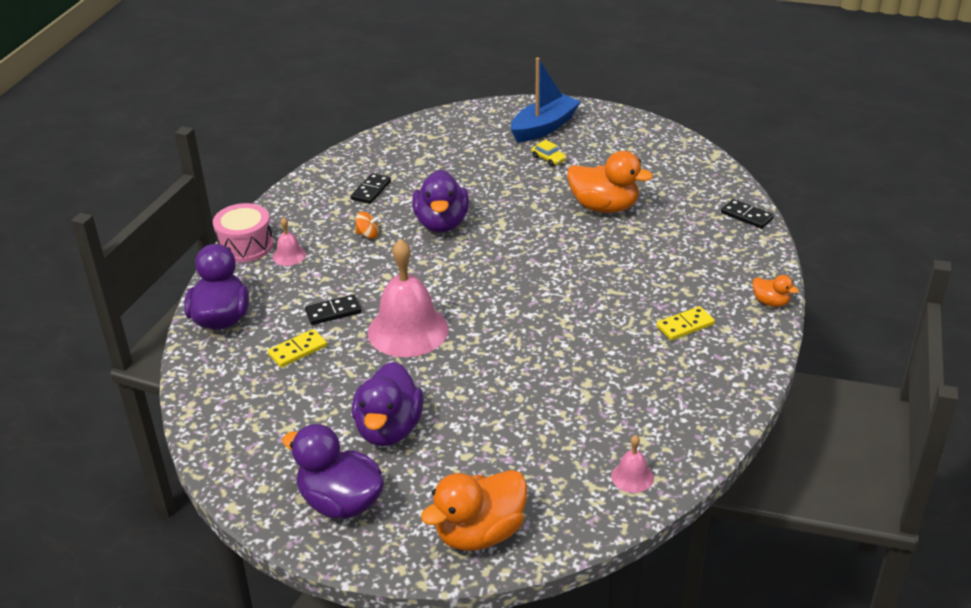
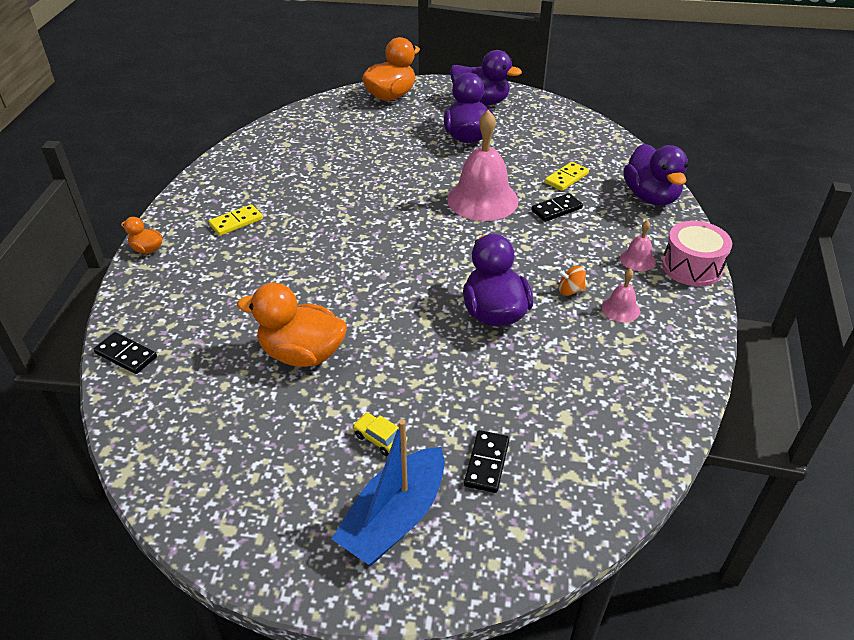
camera: 170 degrees right, 5 degrees up
(371, 190) = (602, 355): black domino -> black domino (486, 463)
(632, 477) = (296, 125): pink bell -> pink bell (620, 309)

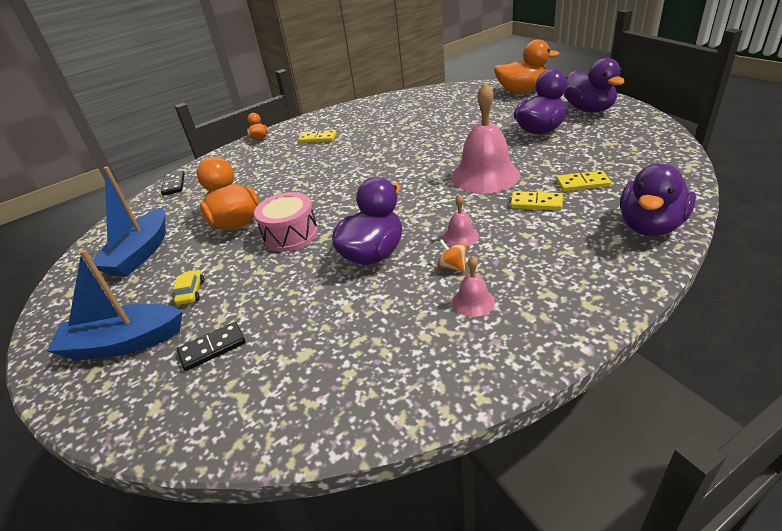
camera: 50 degrees right, 5 degrees down
(241, 444) = (140, 253): none -> blue boat
(556, 209) = (536, 203): black domino -> yellow domino
(637, 260) = (552, 271): pink bell -> pink bell (460, 236)
(691, 267) = (602, 302): pink drum -> pink drum (290, 235)

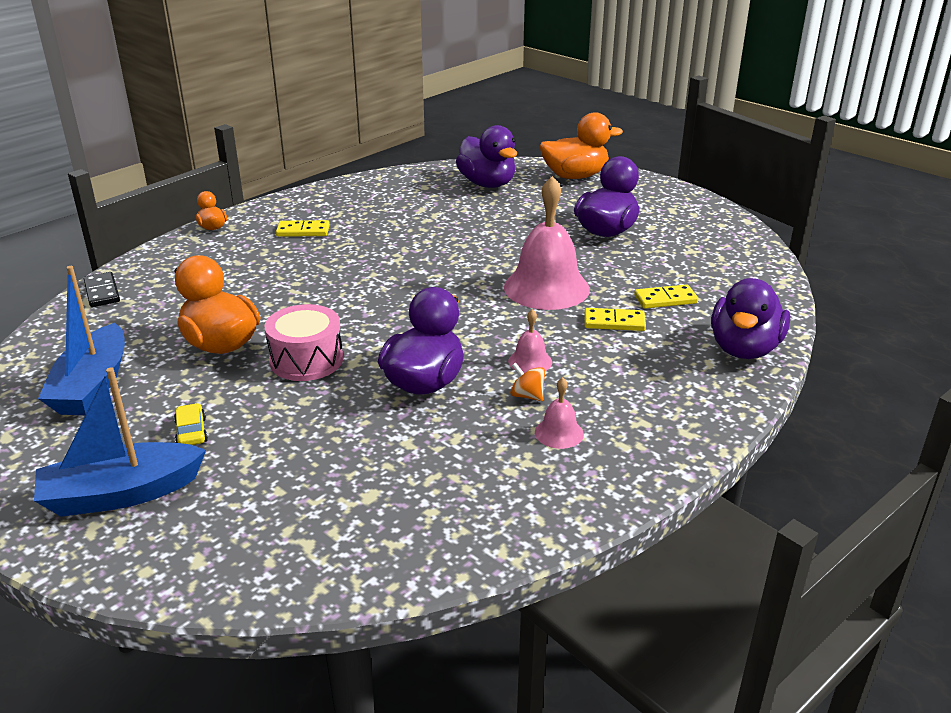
camera: 15 degrees left, 5 degrees down
(212, 348) = (248, 494): black domino -> none
(589, 109) = (663, 206): purple duck -> purple duck (487, 184)

